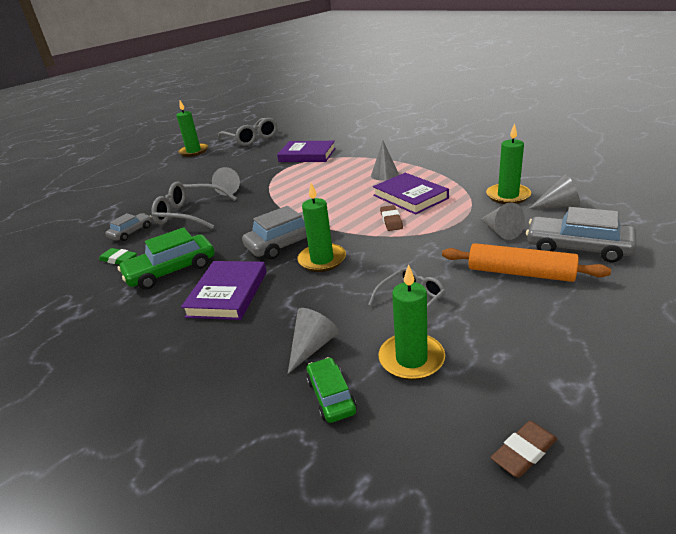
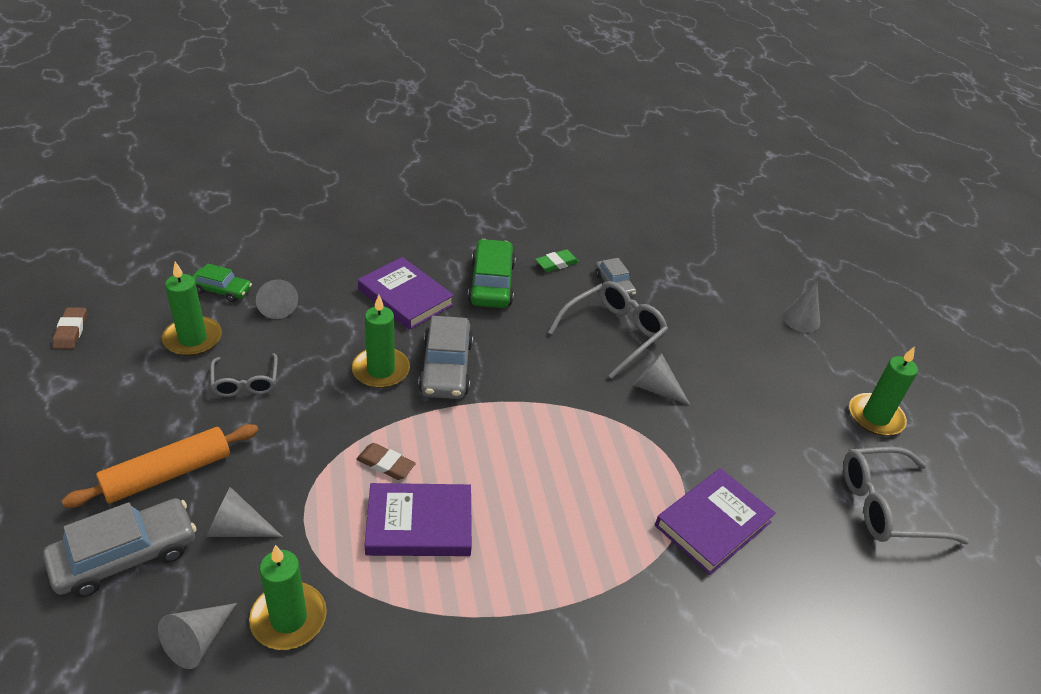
camera: 115 degrees right, 10 degrees up
(384, 174) = (522, 553): grey cone -> grey cone (801, 319)

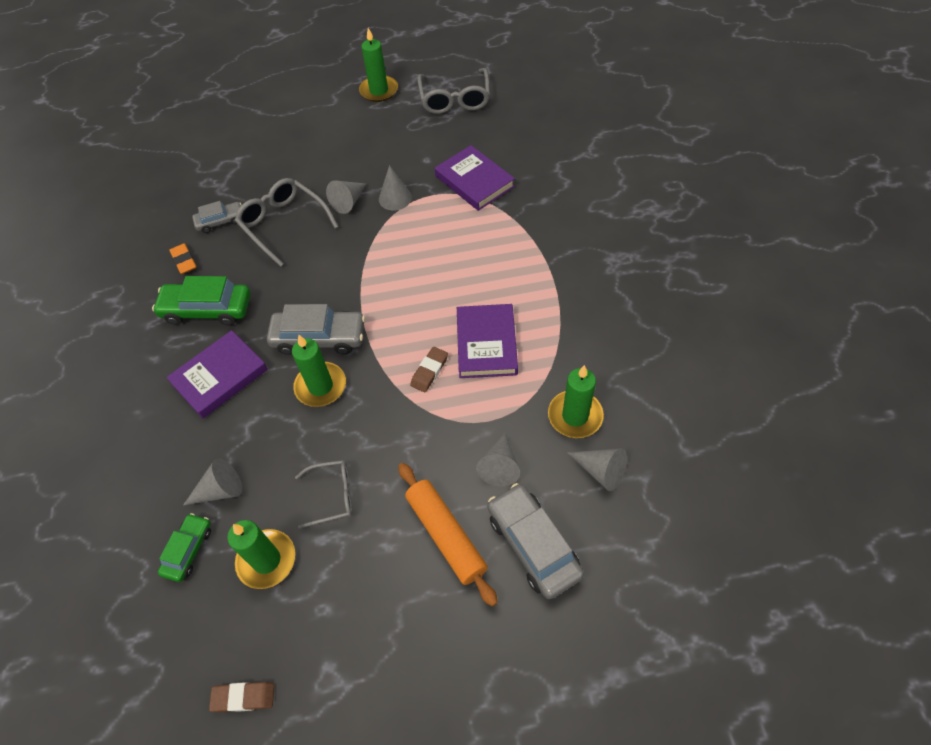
camera: 80 degrees left, 15 degrees up
(556, 263) = (184, 261): green eraser -> orange eraser
(801, 319) = (276, 112): grey cone -> grey cone (395, 198)

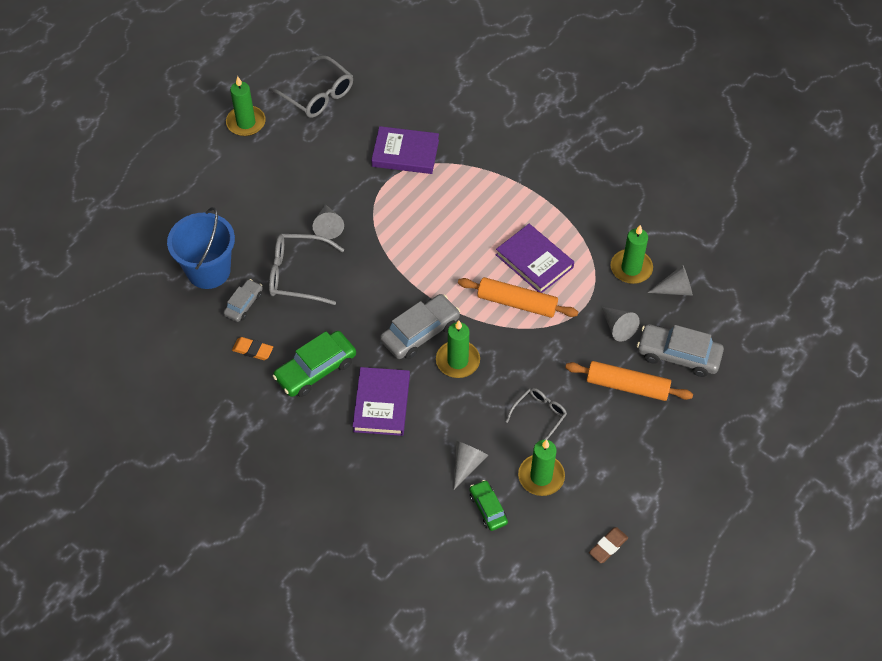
camera: 45 degrees left, 0 degrees up
(227, 180) = (208, 271): none -> blue bucket
(395, 198) = (360, 202): grey cone -> none
(429, 371) = (517, 303): brown eraser -> orange rolling pin

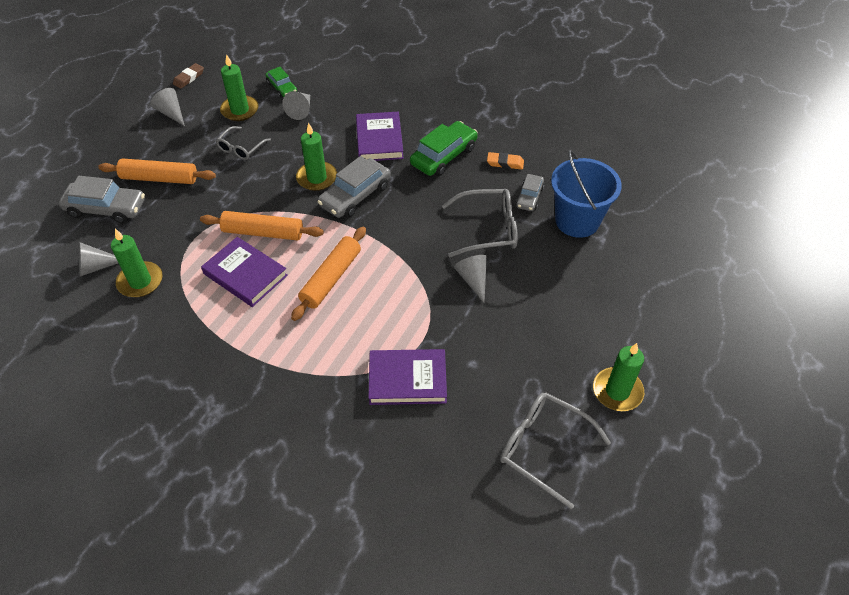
camera: 170 degrees right, 5 degrees down
(455, 246) = (331, 278): none -> orange rolling pin
(618, 327) = (162, 224): grey cone -> grey cone (171, 113)

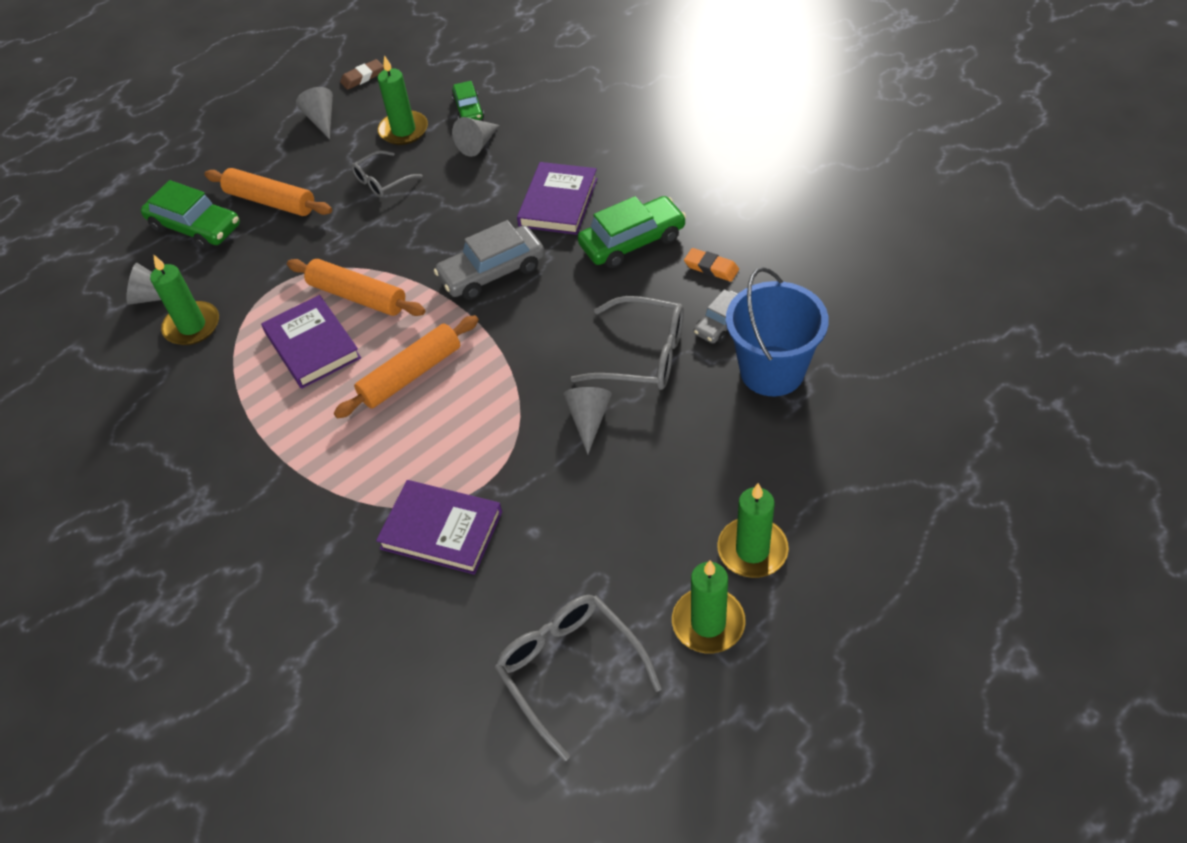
camera: 25 degrees right, 0 degrees up
(106, 208) = (195, 227): grey car -> green car
(317, 178) = (455, 238): green candle -> green candle (752, 550)

